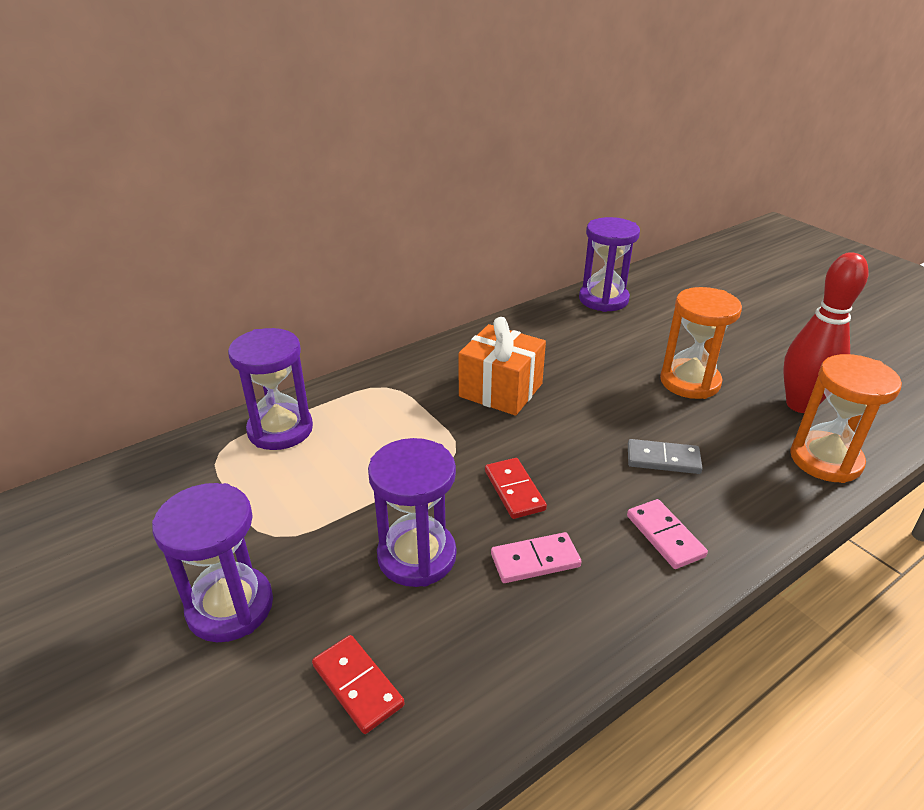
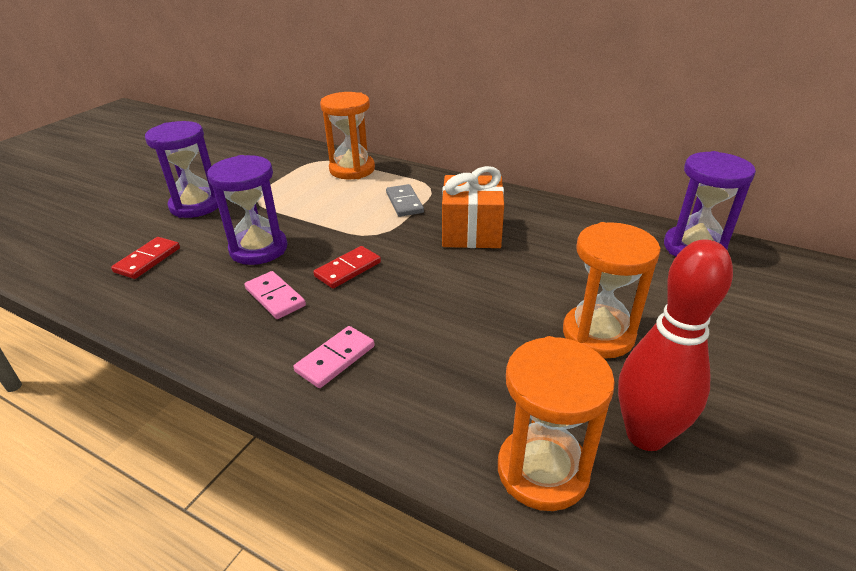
camera: 65 degrees right, 0 degrees up
(280, 430) = (352, 169): purple hourglass -> orange hourglass
(663, 459) = (444, 339): grey domino -> grey domino (404, 203)

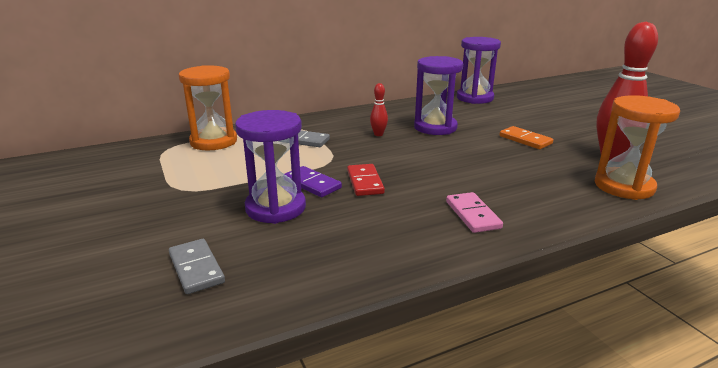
camera: 55 degrees left, 10 degrees down
(147, 260) = (196, 268): red domino -> grey domino
(196, 205) = (130, 220): purple hourglass -> purple hourglass (435, 127)
(275, 297) = (363, 218): pink domino -> none
(317, 246) = (312, 184): none -> purple domino
(471, 232) = (378, 134): orange gift -> red bowling pin
(598, 334) = (525, 140): orange hourglass -> orange domino

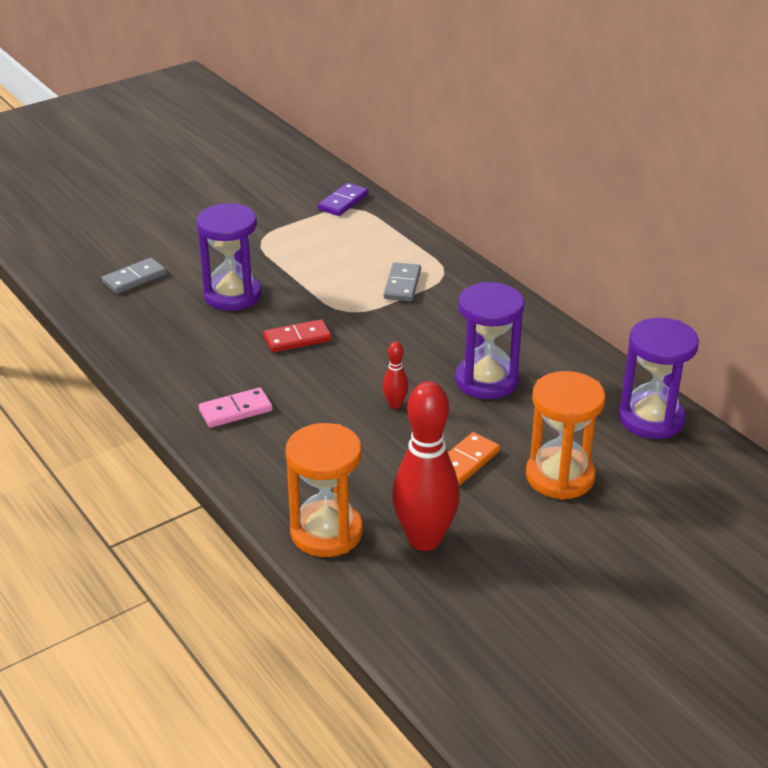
camera: 80 degrees right, 10 degrees up
(214, 142) = (379, 229): orange hourglass -> orange hourglass (560, 476)
(312, 184) = (286, 307): purple domino -> purple domino (343, 202)
(378, 134) = (442, 336): red bowling pin -> red bowling pin (395, 404)

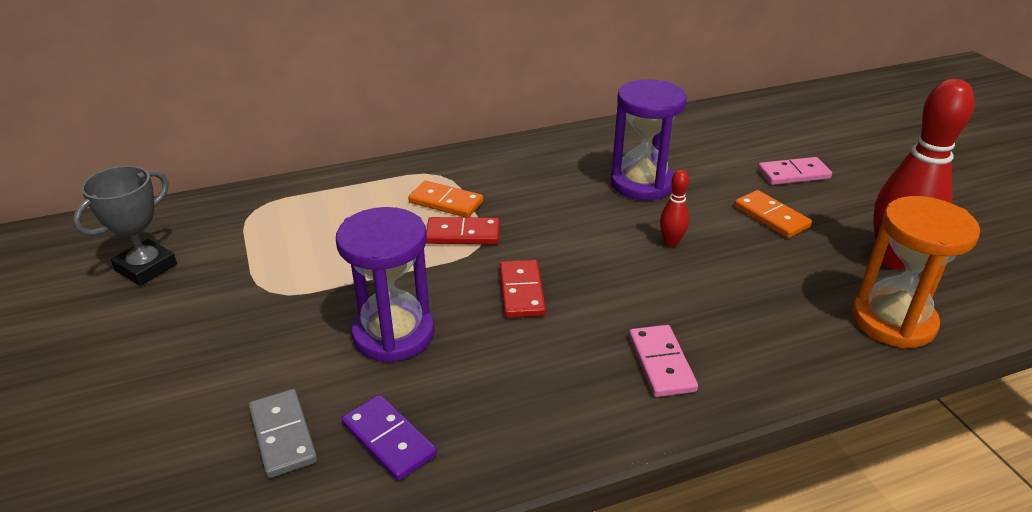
camera: 75 degrees left, 0 degrees up
(268, 190) = (146, 267): none -> grey trophy
(343, 202) = (234, 214): purple domino -> purple domino (389, 440)
(360, 301) = (463, 234): none -> red domino
(402, 284) = (446, 202): grey domino -> orange domino
(560, 476) = (793, 174): orange hourglass -> pink domino
(651, 419) = (715, 120): purple hourglass -> none

